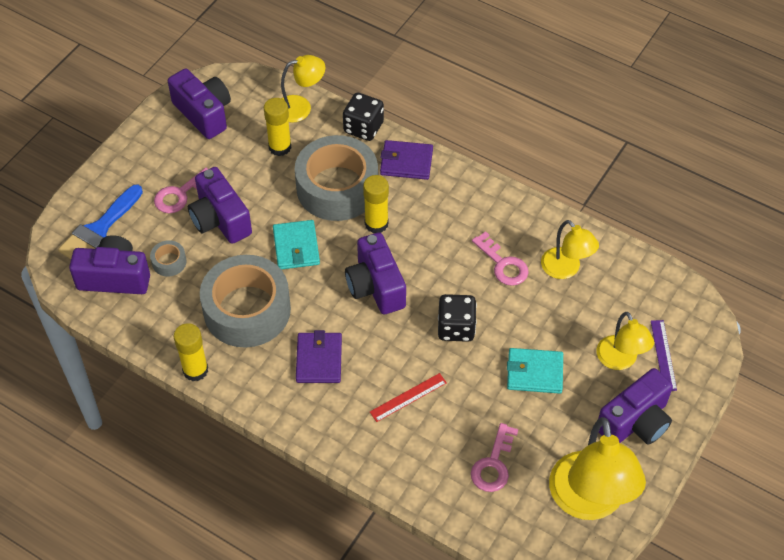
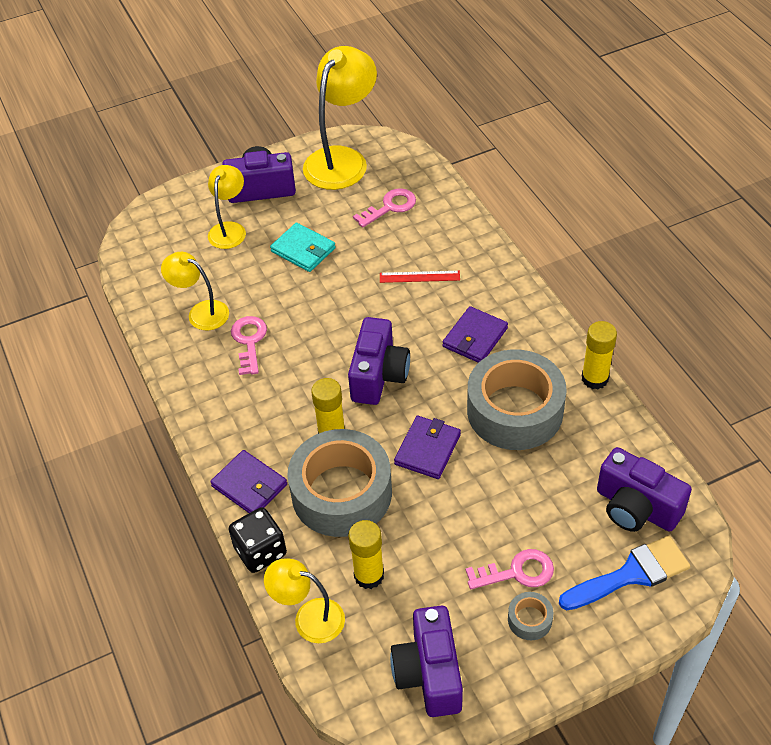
camera: 145 degrees left, 5 degrees down
(169, 262) = (569, 497): grey tape -> grey tape (529, 620)
(220, 219) = (488, 519): purple camera -> none
(296, 247) = (427, 449): turquoise wallet -> purple wallet
(456, 328) = (336, 309): black dice -> none
(566, 269) = (201, 312): yellow lamp -> yellow lamp turned 60 degrees counterclockwise
(663, 355) = (193, 219): purple ruler -> none

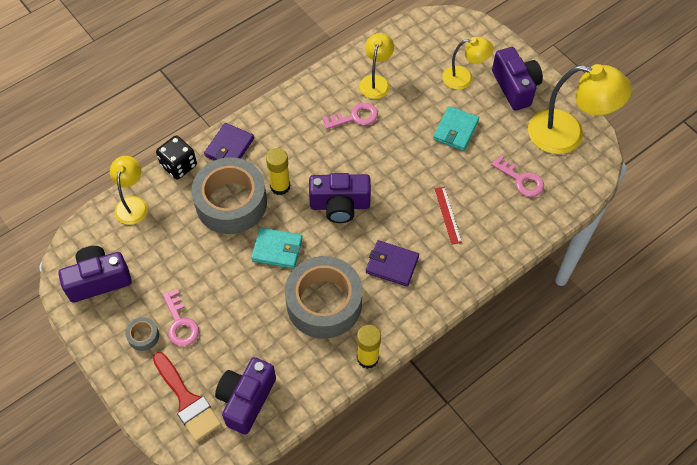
camera: 75 degrees right, 10 degrees up
(369, 575) = (167, 232): yellow glue stick -> none
(427, 449) = (277, 249): purple wallet -> turquoise wallet
(631, 574) = (187, 400): blue brush -> red brush

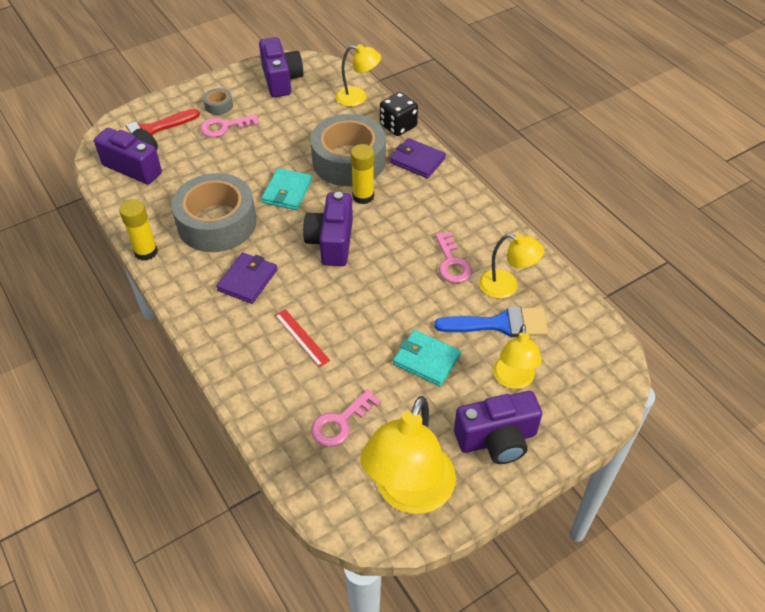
camera: 95 degrees right, 10 degrees down
(414, 86) = (499, 324): none -> blue brush
(448, 215) = (301, 337): red ruler -> red ruler turned 60 degrees clockwise

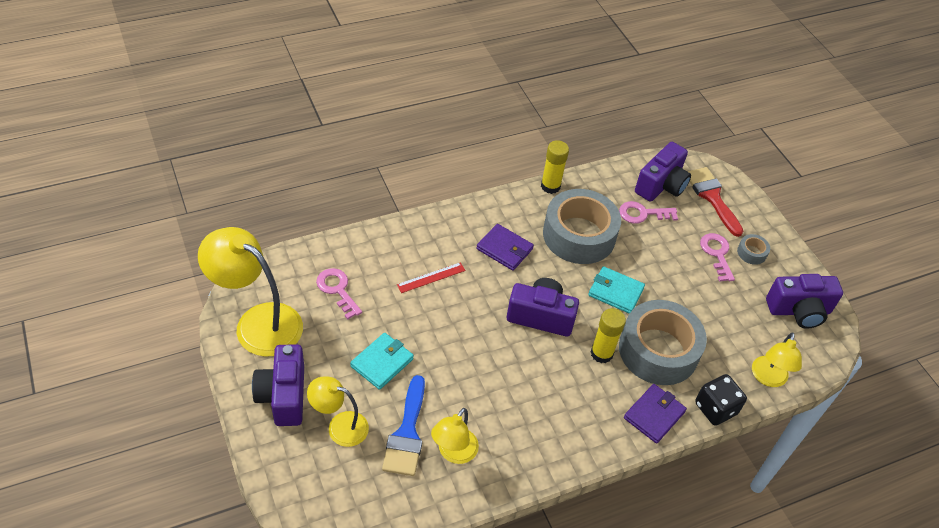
camera: 95 degrees right, 0 degrees up
(452, 263) = (495, 411): pink key -> pink key (642, 214)

